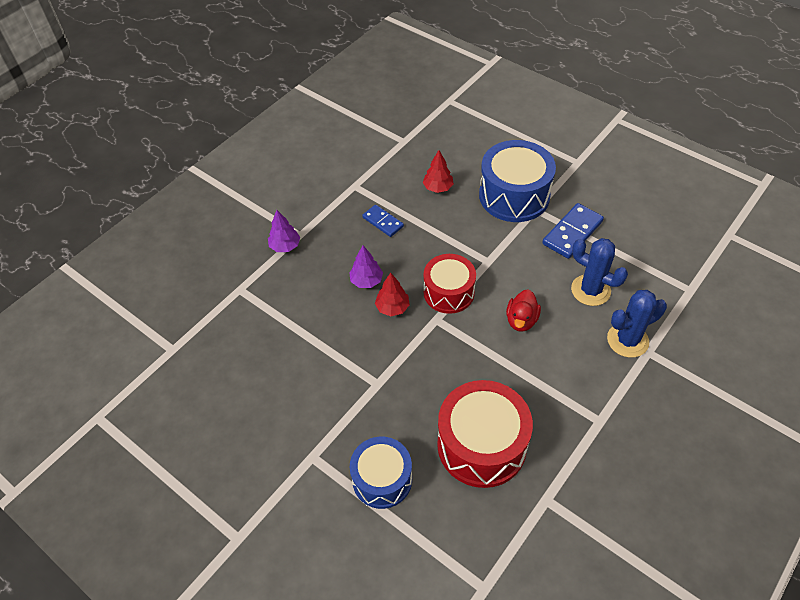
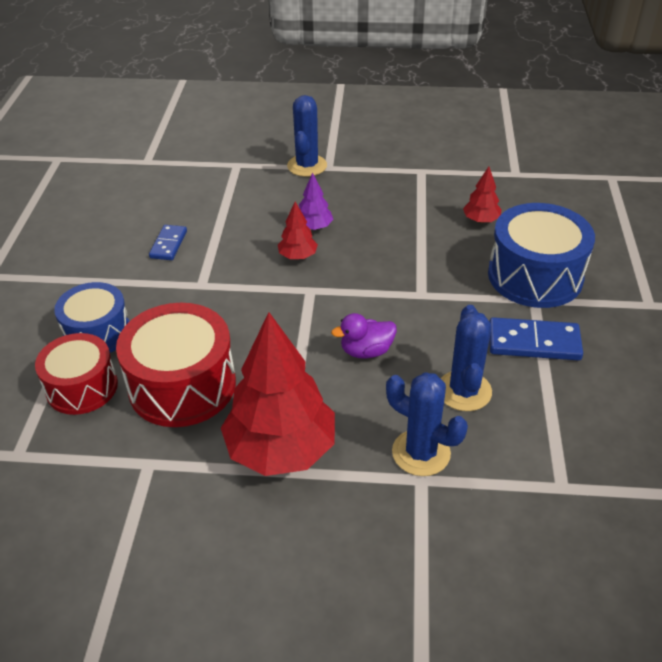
camera: 55 degrees right, 10 degrees down
(285, 246) = (307, 166): purple tree -> blue cactus
(383, 222) = (396, 206): blue domino -> blue domino (168, 244)
(449, 292) = (352, 284): red drum -> red drum (82, 387)
(521, 320) = (366, 351): red duck -> purple duck
(581, 413) = (281, 450): none -> red tree

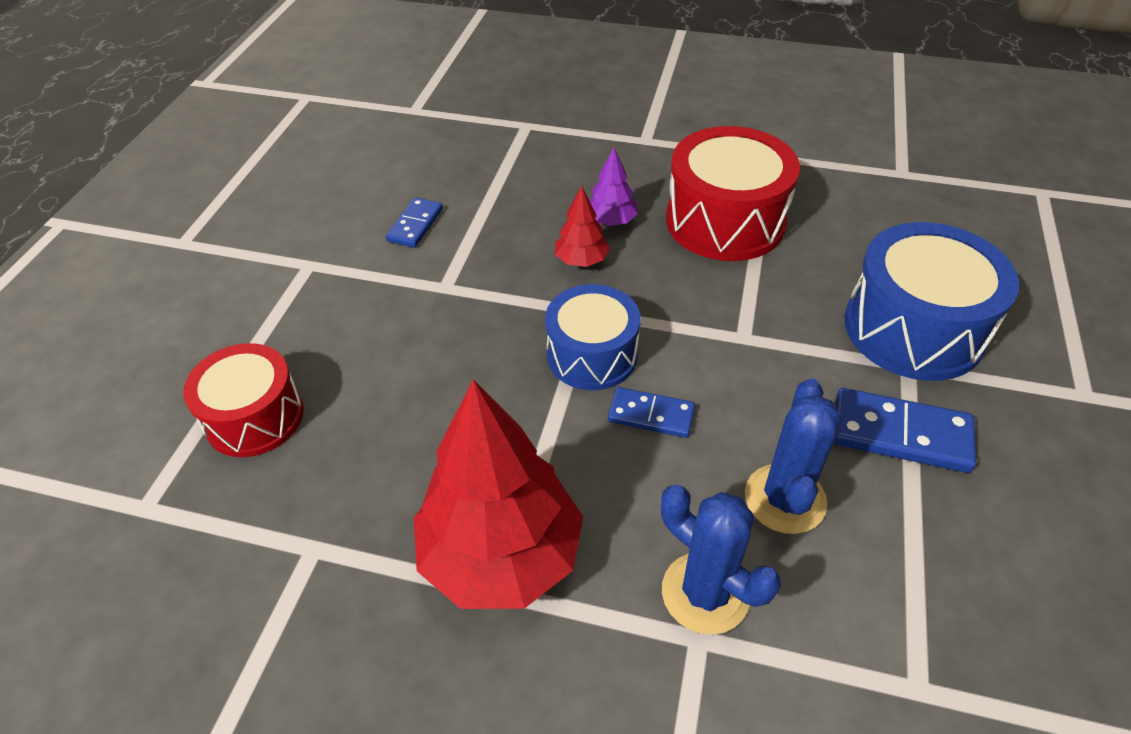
camera: 10 degrees right, 5 degrees up
(97, 333) = (294, 340): blue drum -> blue drum (592, 355)
(182, 385) = (386, 433): red drum -> red drum (725, 221)
(307, 166) = (617, 135): blue cactus -> none
(366, 351) = (651, 415): purple duck -> blue domino
(481, 220) = (844, 236): red tree -> none

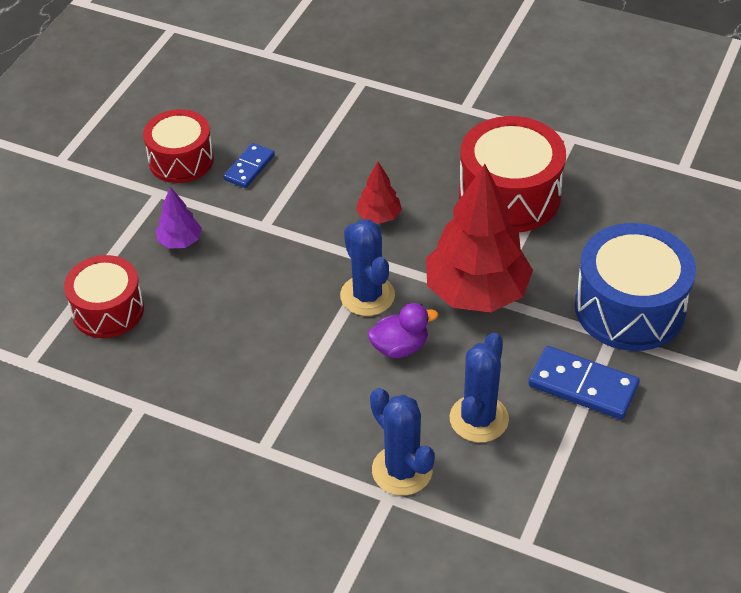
camera: 10 degrees right, 0 degrees up
(332, 226) = (181, 160): none -> red drum
(501, 555) = (269, 428): red tree -> red tree (476, 293)
(592, 355) = (367, 296): blue drum -> blue cactus
(611, 221) = (412, 184): purple tree -> purple tree (180, 241)
(651, 415) = (400, 347): blue domino -> purple duck

